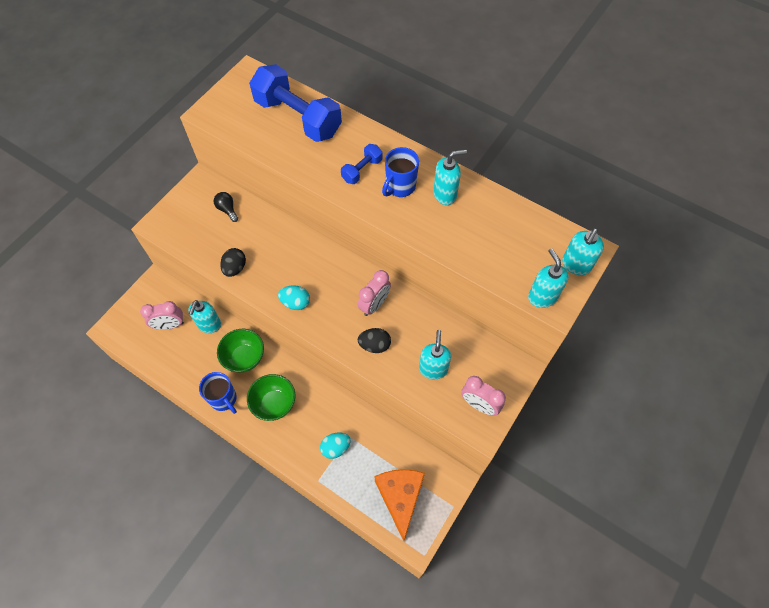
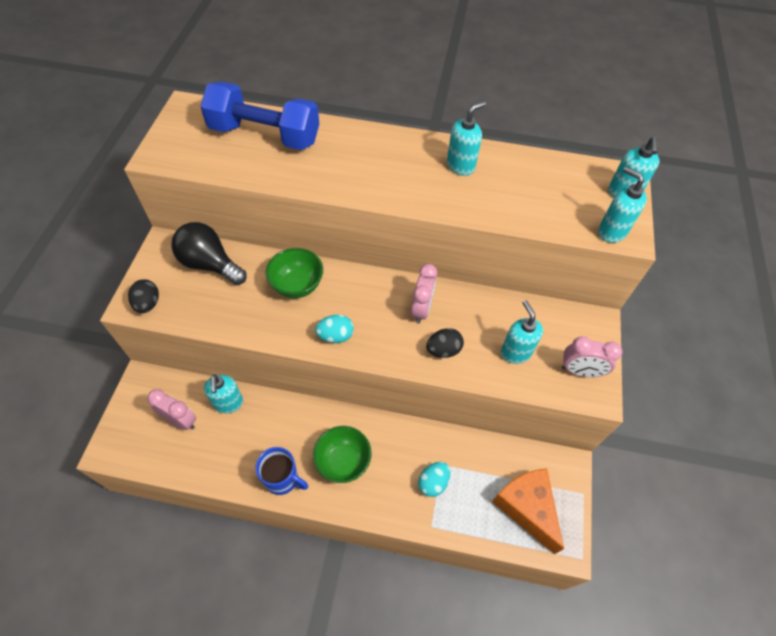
camera: 25 degrees left, 5 degrees down
(169, 325) = (180, 420): pink clock -> pink clock turned 120 degrees counterclockwise
(227, 210) = (210, 264): black light bulb -> black light bulb, size x2.02
(235, 268) = (248, 322): black egg -> black egg (148, 304)
(244, 358) = (286, 424): green bowl -> green bowl (297, 286)
(362, 170) = (362, 167): blue dumbbell -> none
(400, 187) = (411, 171): blue mug -> none

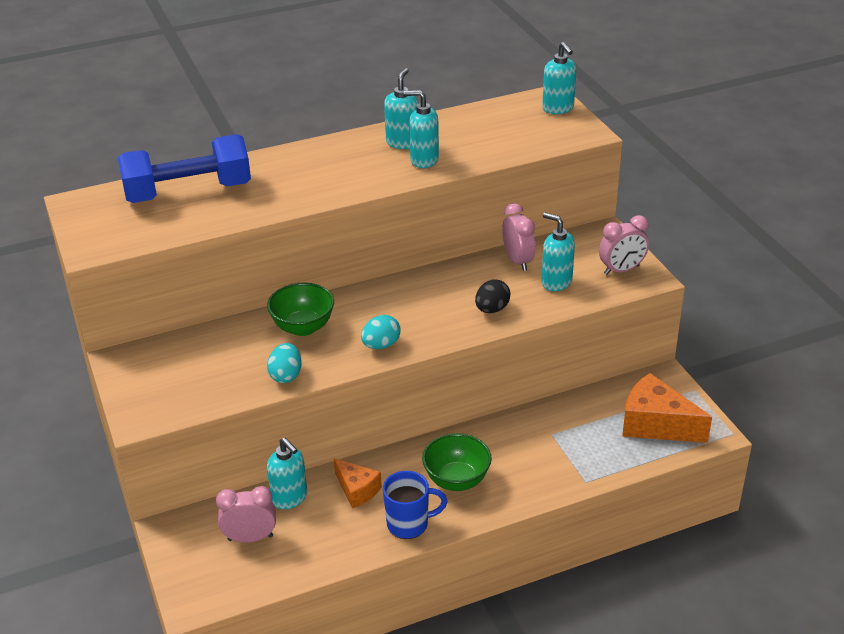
camera: 30 degrees left, 20 degrees down
(148, 304) = (157, 410): black egg -> none
(210, 264) = (191, 352): black light bulb -> none
(273, 425) = (357, 490): none -> orange cheese
(421, 309) = (443, 291): pink clock -> pink clock (518, 261)
(433, 482) = (557, 450): turquoise egg -> turquoise egg (286, 375)
(611, 232) = (572, 136): turquoise soap dispenser -> turquoise soap dispenser (424, 160)

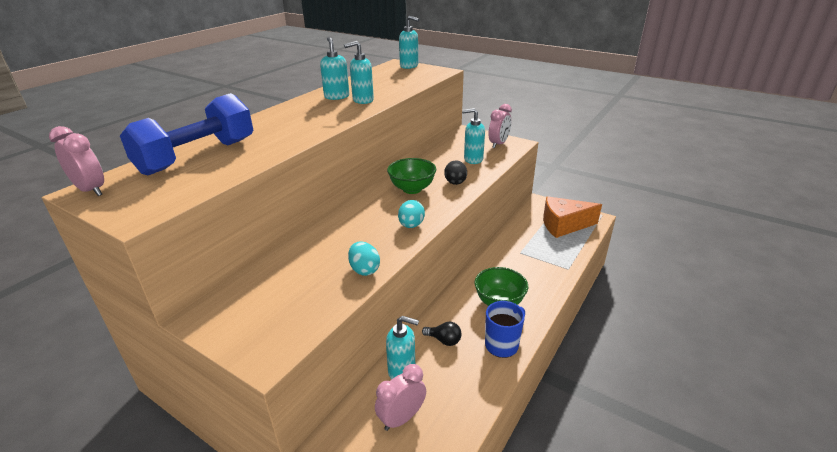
camera: 35 degrees left, 5 degrees down
(303, 327) = (342, 235): green bowl -> green bowl (412, 189)
(357, 490) = (444, 340): orange cheese -> black light bulb
(518, 261) = (438, 157): pink clock -> pink clock (91, 190)

